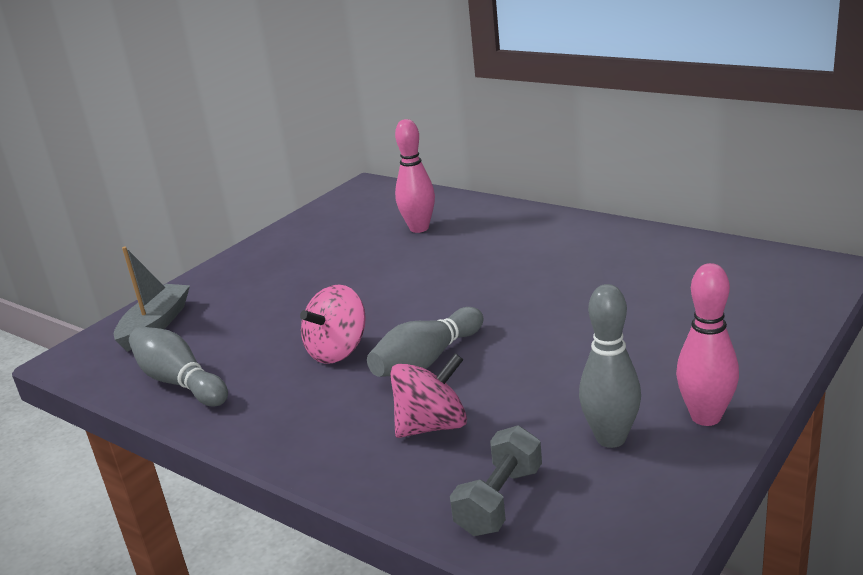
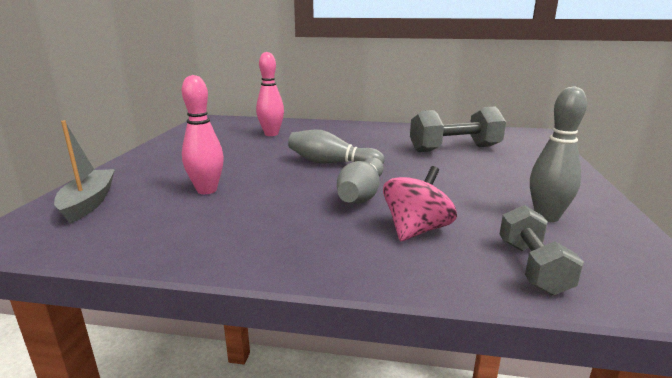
camera: 30 degrees left, 5 degrees down
(179, 382) = (149, 237): grey bowling pin -> grey bowling pin (331, 163)
(338, 351) = (283, 198): pink spinning top -> none
(643, 292) = (454, 149): none -> grey dumbbell
(706, 417) = (581, 198): pink bowling pin -> pink bowling pin (207, 190)

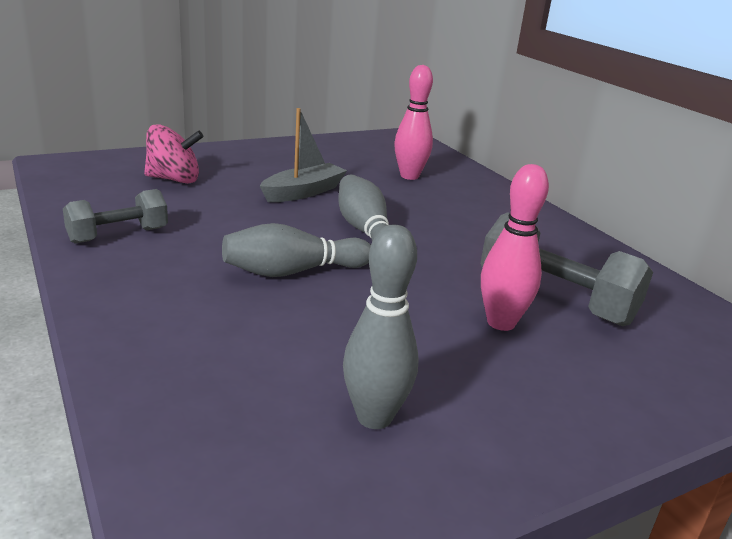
camera: 50 degrees right, 5 degrees up
(89, 203) = (136, 165): grey boat -> grey boat (303, 192)
(207, 190) = (212, 197): pink bowling pin -> pink bowling pin (501, 323)
(416, 230) = (229, 325): pink spinning top -> pink spinning top (174, 179)
(532, 267) = (200, 421): grey dumbbell -> grey dumbbell (118, 235)

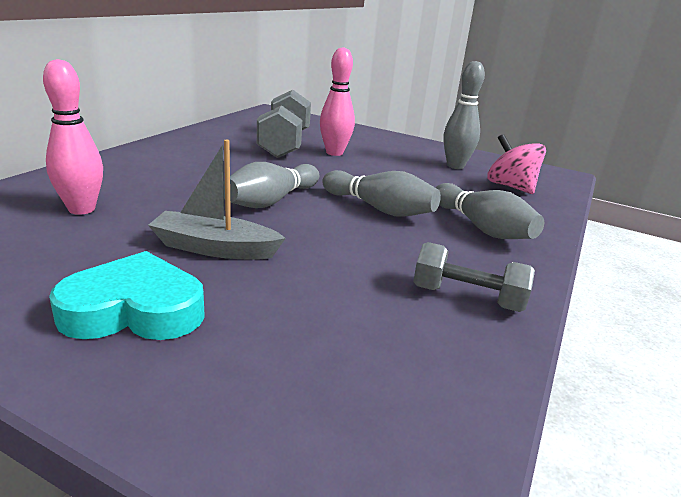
camera: 125 degrees left, 0 degrees up
(174, 179) = (293, 347): pink spinning top -> pink spinning top (510, 187)
(181, 305) = (482, 228): none -> grey bowling pin
(261, 163) = (134, 310): none -> turquoise heart

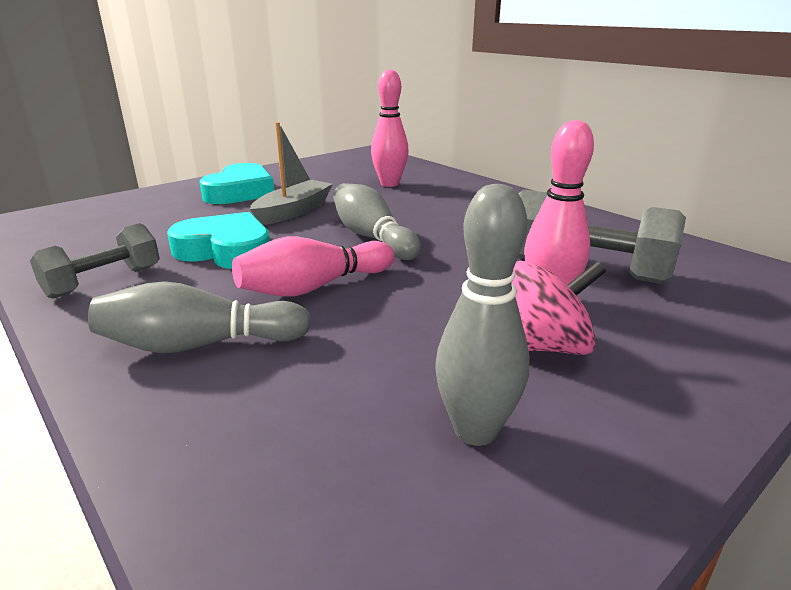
camera: 115 degrees right, 0 degrees up
(350, 258) = (226, 250): none -> turquoise heart
(379, 209) = (314, 287): grey bowling pin -> pink bowling pin
(510, 187) = (318, 469): pink spinning top -> pink spinning top (544, 346)

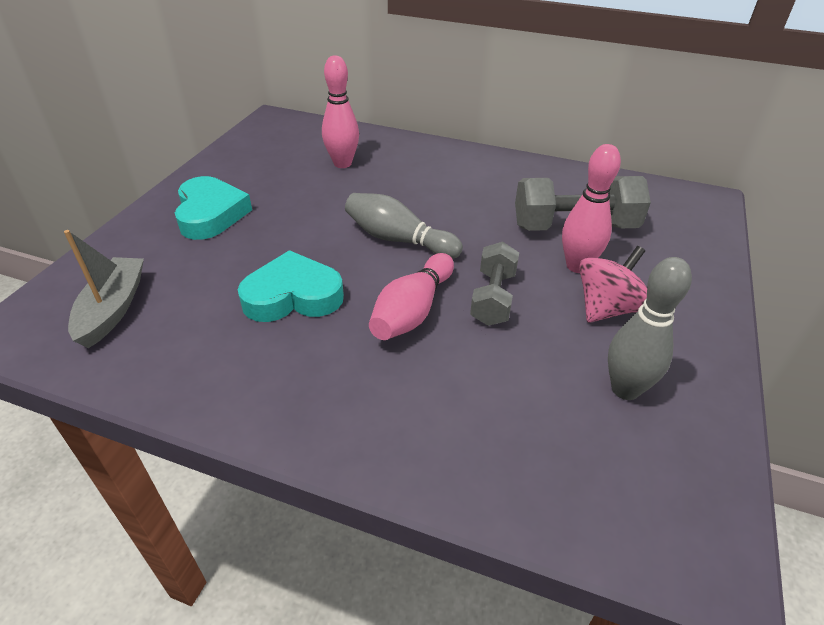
camera: 30 degrees left, 15 degrees up
(104, 282) = (229, 372): grey dumbbell -> grey dumbbell (493, 298)
(200, 345) = (394, 399): grey bowling pin -> none
(293, 211) = (295, 227): grey boat -> grey boat (113, 309)

